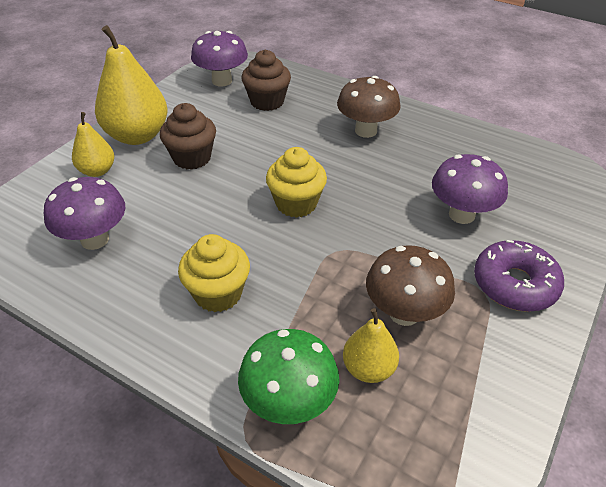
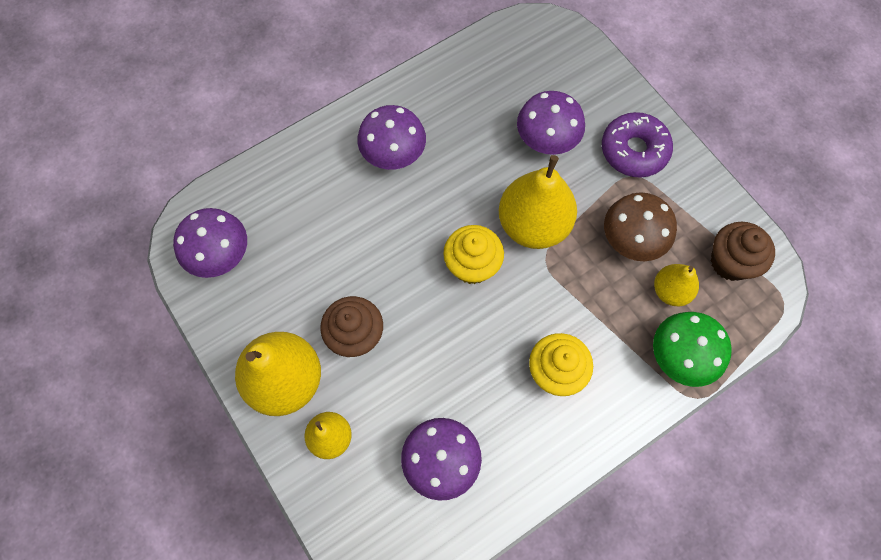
camera: 65 degrees left, 25 degrees up
(267, 101) = (291, 225): brown cupcake -> brown cupcake (730, 262)
(366, 131) = (393, 156): brown mushroom -> purple mushroom
(366, 231) = (533, 224): none -> yellow pear

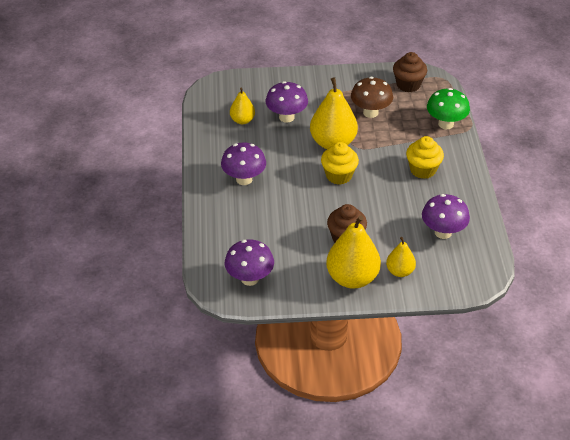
camera: 60 degrees left, 25 degrees down
(634, 150) = (319, 88): purple donut -> none
(670, 291) = (408, 111): yellow pear -> yellow pear (242, 120)

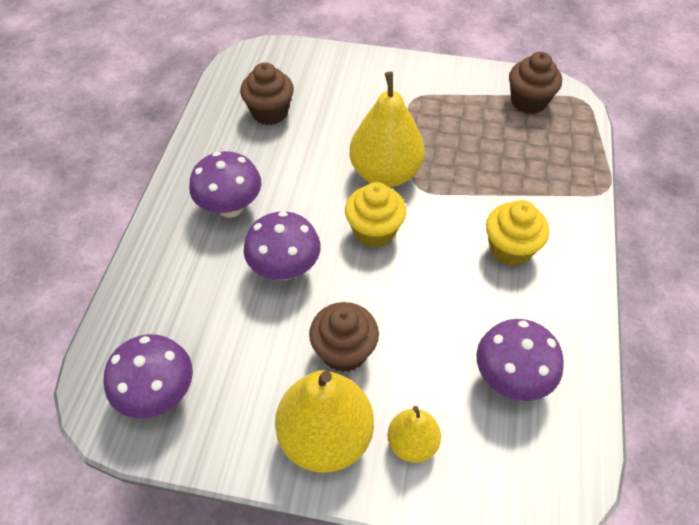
camera: 15 degrees right, 10 degrees up
(242, 120) = (270, 112): yellow pear -> brown cupcake
(286, 117) = (333, 119): purple mushroom -> purple mushroom (285, 269)
(370, 112) = (458, 135): brown mushroom -> none
(446, 124) = (568, 176): green mushroom -> none

